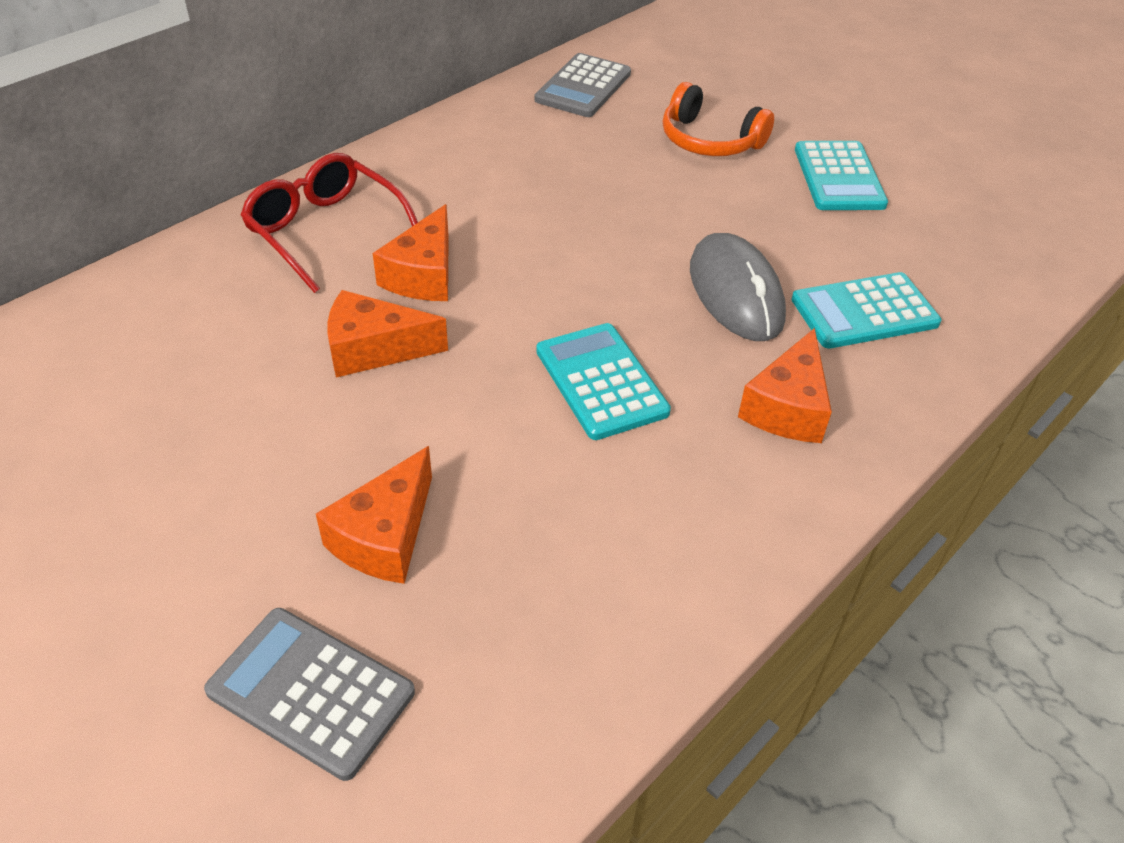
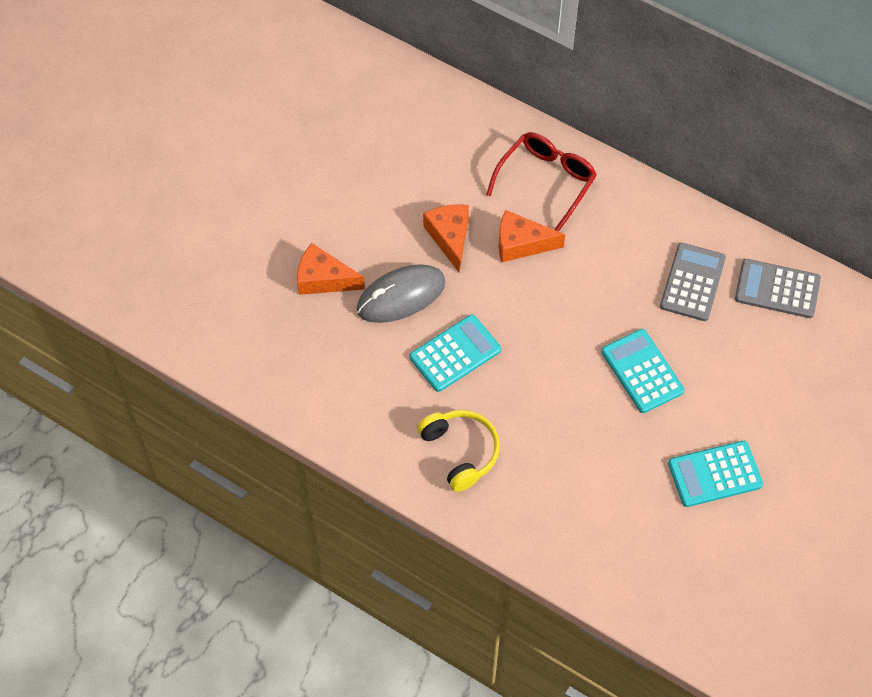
camera: 80 degrees right, 15 degrees up
(311, 691) = (237, 275): grey calculator -> grey calculator (692, 282)
(709, 140) = (733, 384): orange headphones -> none
(735, 293) = (557, 416): grey mouse -> grey mouse (401, 296)
(787, 407) = (460, 452): orange cheese -> yellow headphones
(864, 312) = (561, 492): turquoise calculator -> turquoise calculator (642, 371)

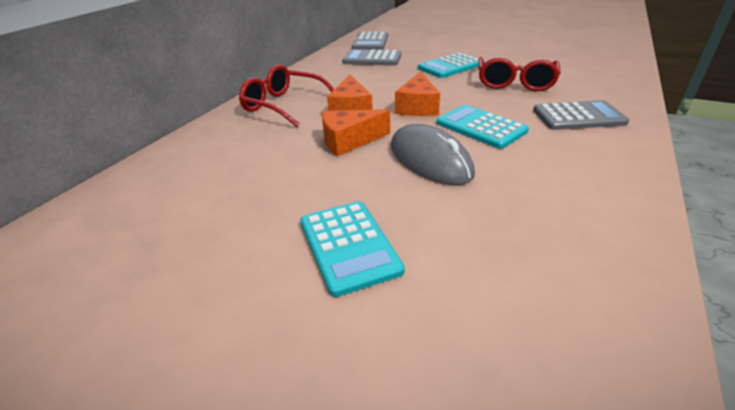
camera: 95 degrees left, 25 degrees down
(323, 279) = (428, 216): orange cheese -> orange cheese (417, 107)
(460, 452) = (578, 117): yellow headphones -> grey calculator
(568, 427) = (515, 82): none -> red glasses
(715, 474) = (510, 47): turquoise calculator -> turquoise calculator (348, 246)

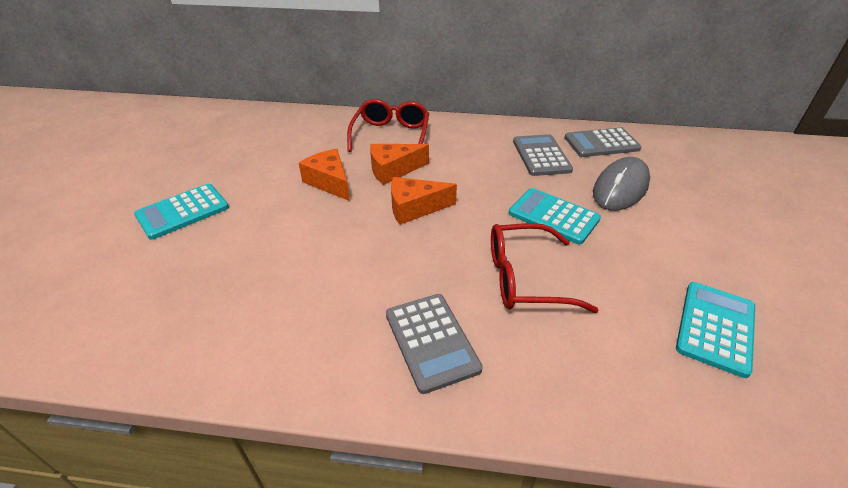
camera: 70 degrees right, 5 degrees up
(430, 160) = (301, 231): grey mouse -> grey mouse (620, 188)
(481, 127) = (377, 257): turquoise calculator -> turquoise calculator (715, 327)

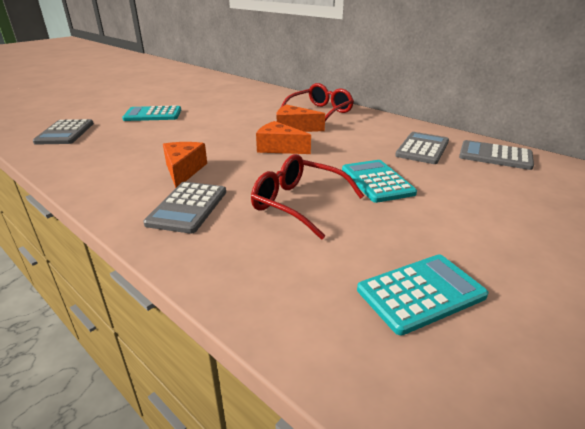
camera: 35 degrees right, 10 degrees down
(86, 300) = (65, 133): none -> grey calculator
(329, 182) = (246, 123): orange cheese -> orange cheese (183, 170)
(620, 188) = (469, 184): grey mouse -> none

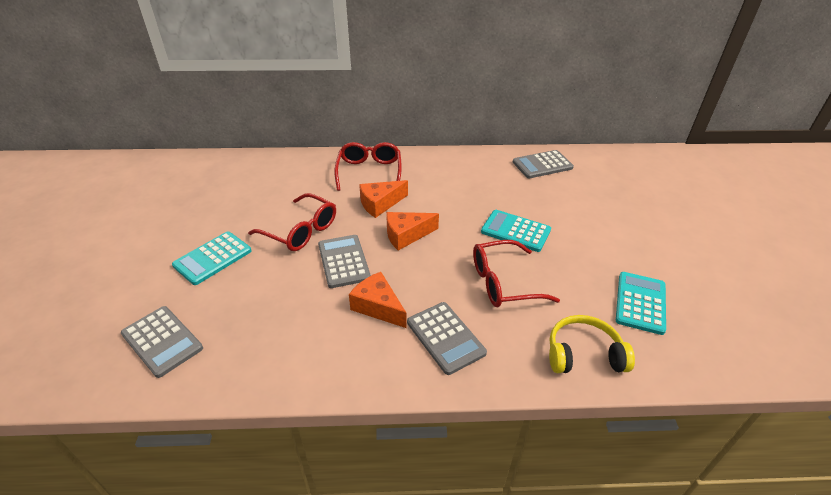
camera: 45 degrees left, 10 degrees up
(219, 121) = (300, 230): none -> red glasses
(271, 287) = (583, 354): none -> yellow headphones
(422, 149) = (497, 180): grey calculator -> grey calculator (344, 261)

